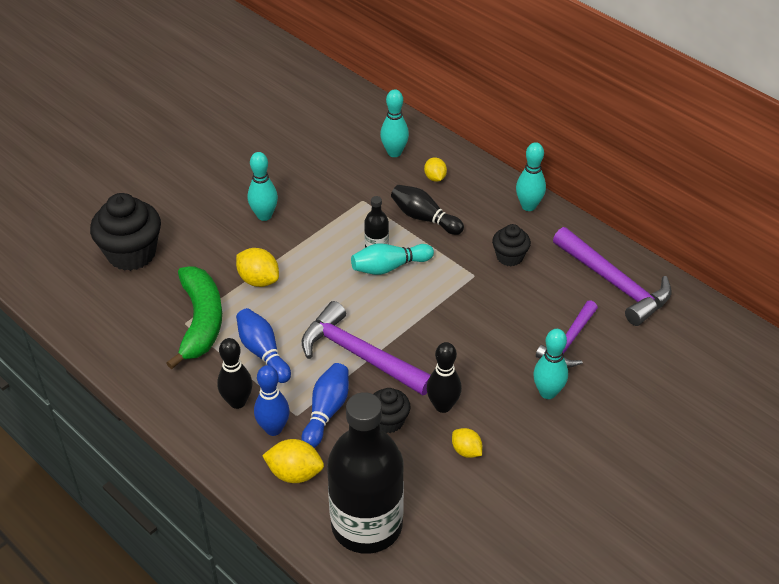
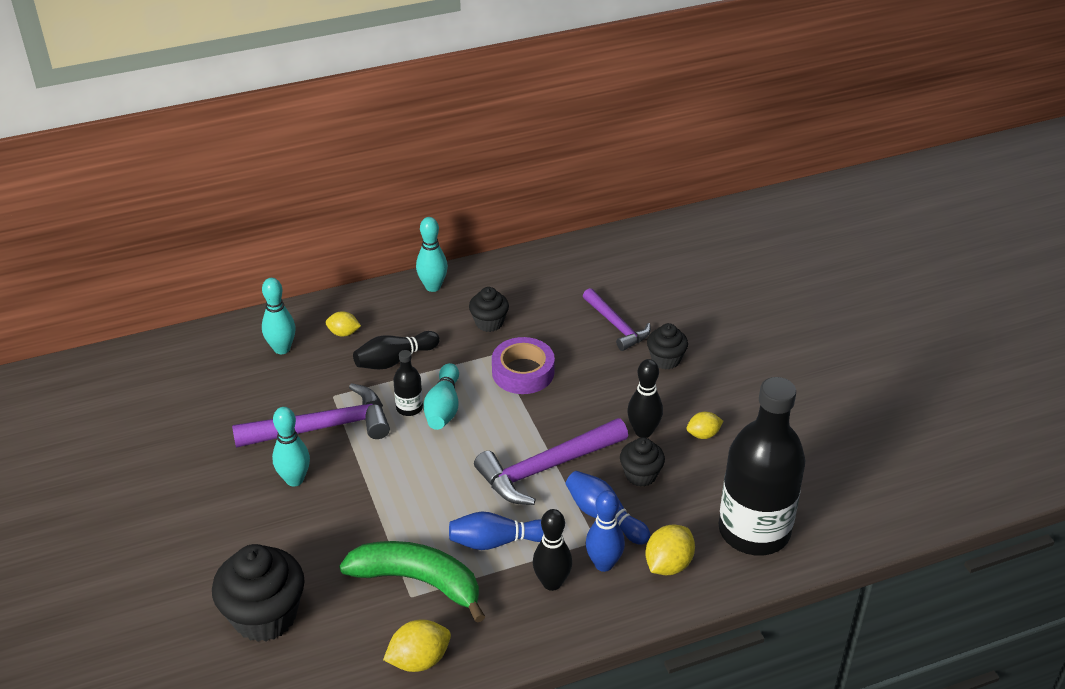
camera: 65 degrees left, 5 degrees down
(258, 280) = (390, 514): yellow lemon -> yellow lemon (419, 660)
(463, 300) = (523, 372): none -> purple tape
(548, 392) = (666, 360): turquoise bowling pin -> black cupcake
(614, 283) = (566, 273): purple hammer -> purple hammer (322, 427)

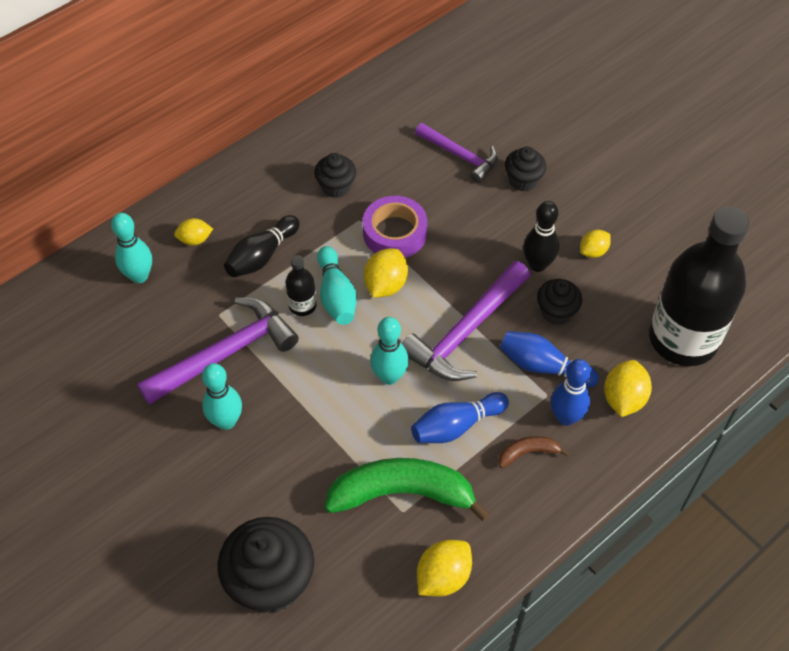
camera: 20 degrees left, 15 degrees up
(433, 287) = (260, 161): turquoise bowling pin -> turquoise bowling pin (389, 376)
(492, 411) = (385, 285): none -> yellow lemon
(552, 583) = (528, 453): black bowling pin -> brown banana

